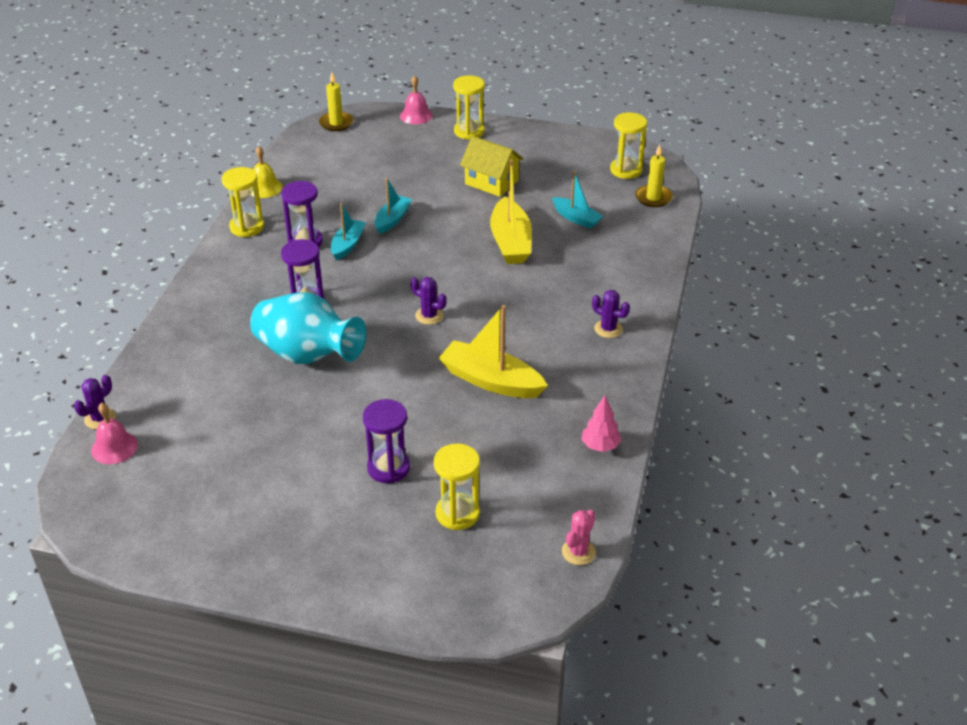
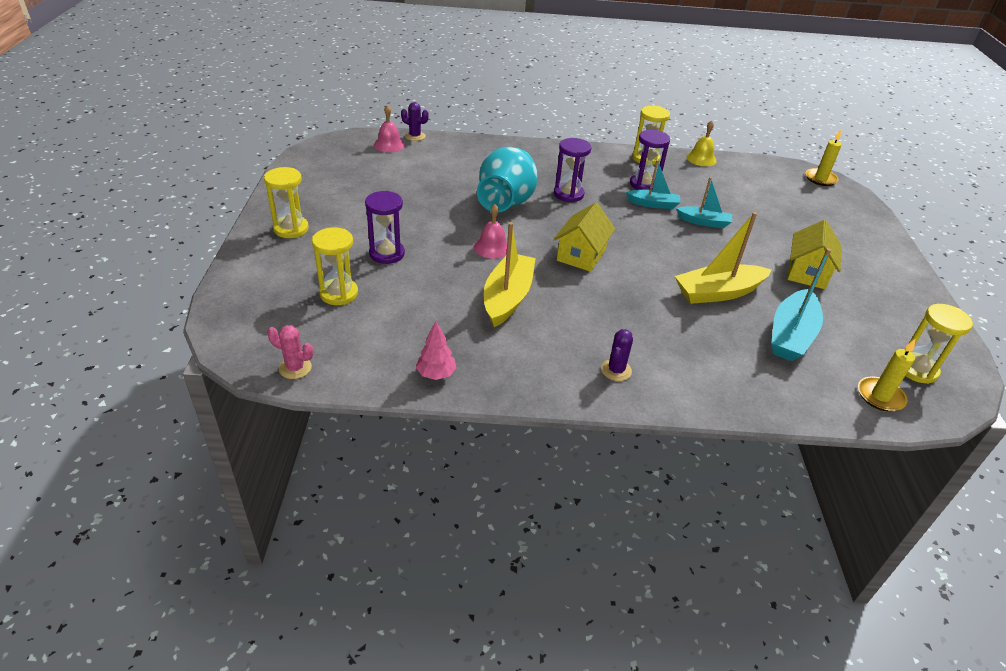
camera: 75 degrees right, 0 degrees up
(416, 115) = (875, 218): pink bell -> pink bell (492, 247)
(429, 316) = (581, 255): purple cactus -> yellow house
(469, 131) = (881, 251): yellow hourglass -> yellow hourglass (291, 229)
(576, 218) = (791, 335): turquoise boat -> turquoise boat, size x1.64

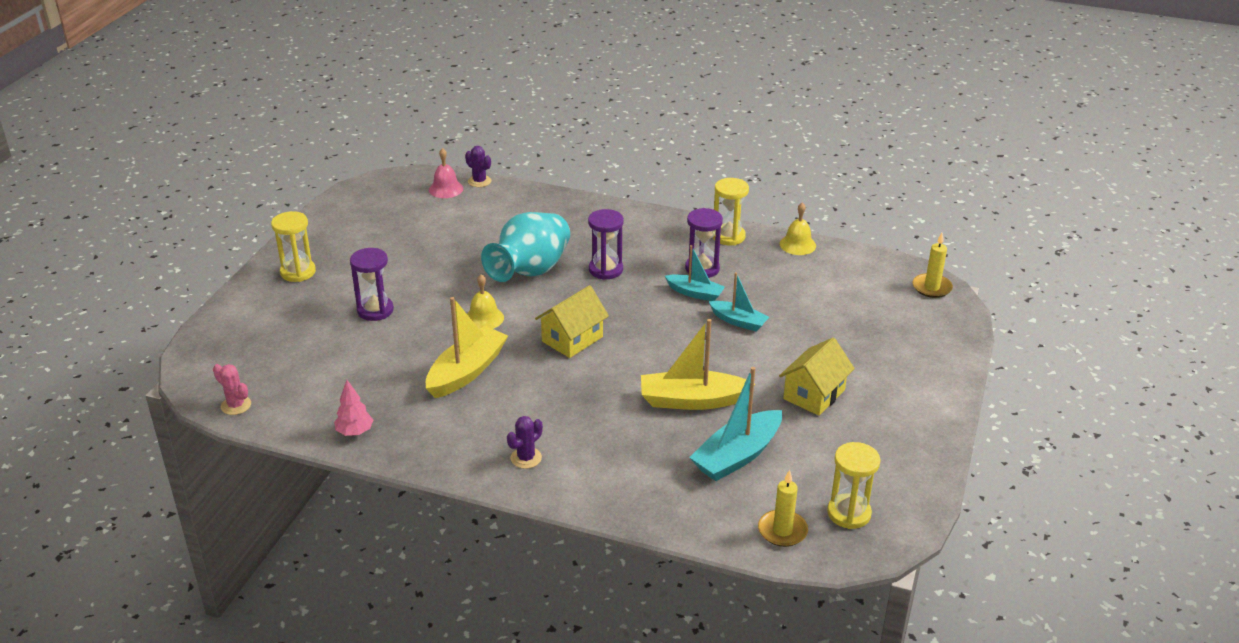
camera: 20 degrees right, 5 degrees down
(339, 293) = (309, 343): yellow hourglass -> none
(492, 247) = (484, 318): pink bell -> yellow bell

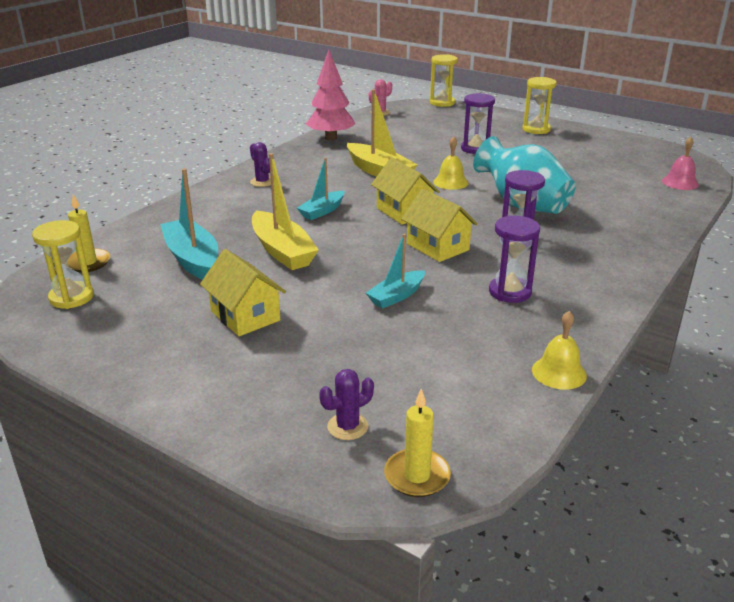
camera: 105 degrees right, 5 degrees down
(355, 432) = (331, 138): pink tree -> pink tree, size x1.82
(479, 181) = (699, 197): purple cactus -> purple cactus (347, 427)
(640, 310) = (437, 247): none -> yellow house
(692, 400) = (282, 251): yellow boat -> yellow boat turned 135 degrees clockwise
(695, 293) = (460, 280): turquoise boat -> turquoise boat (322, 211)
(728, 236) = (583, 322): yellow hourglass -> yellow hourglass (442, 103)

